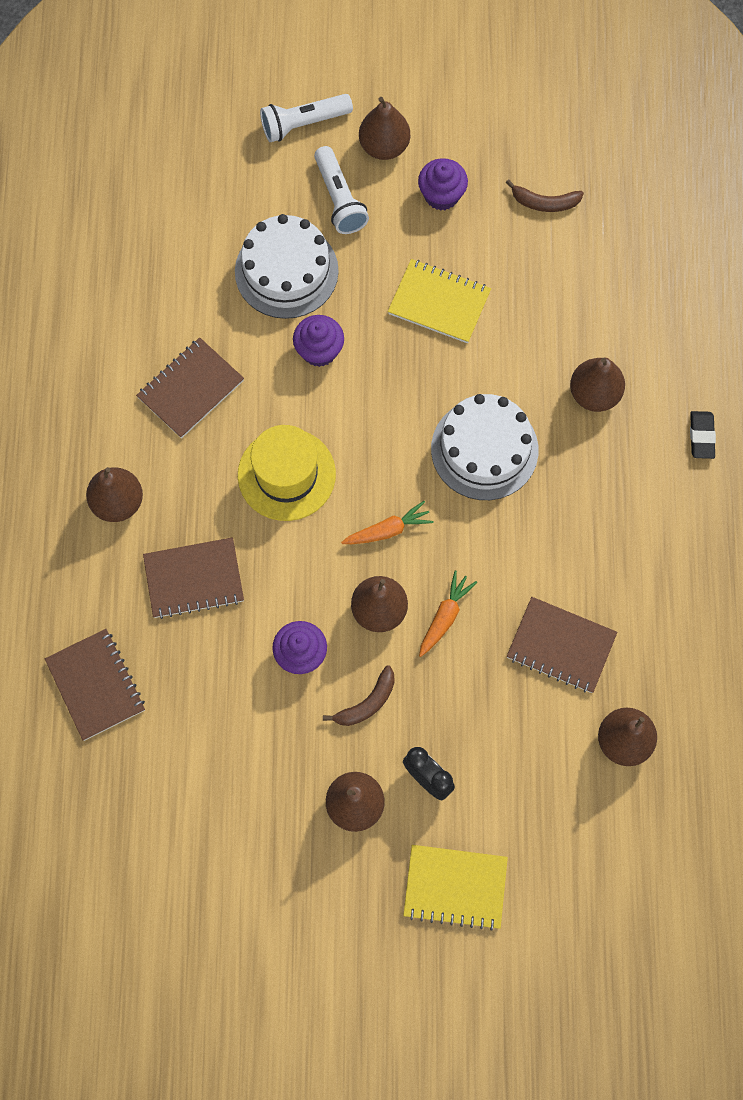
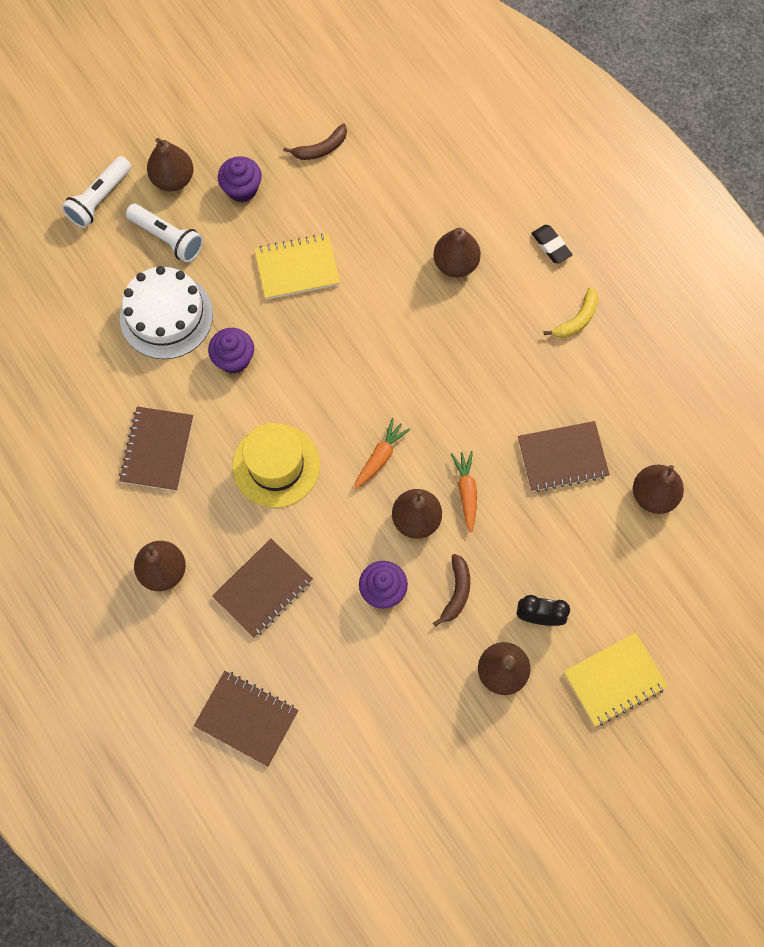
camera: 35 degrees left, 0 degrees up
(484, 449) = (407, 353): white cake -> none
(674, 524) = (577, 319): none -> yellow banana

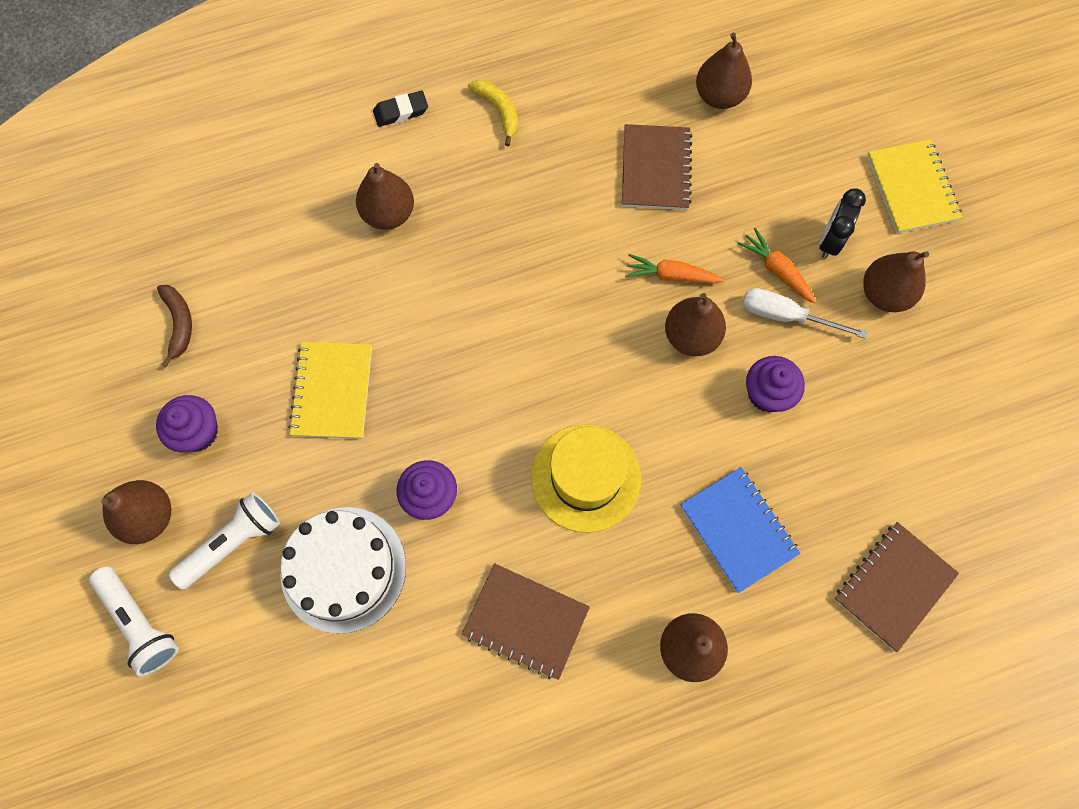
camera: 75 degrees left, 0 degrees up
(263, 589) = (738, 529): brown notebook -> blue notebook
(380, 457) = (606, 356): orange carrot -> orange carrot (777, 270)
(456, 592) = (785, 316): brown banana -> white screwdriver

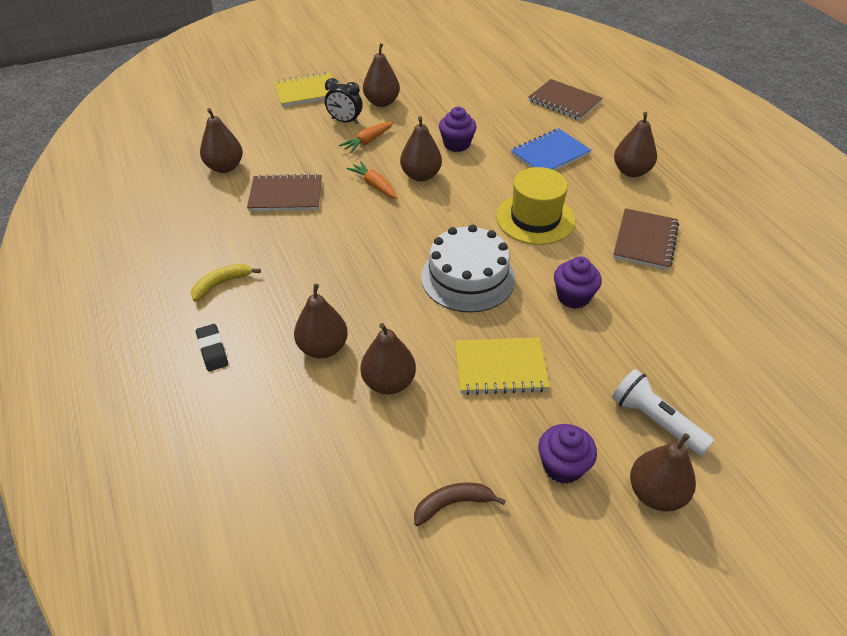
camera: 95 degrees left, 25 degrees down
(140, 622) = (752, 482): white flashlight -> none
(331, 276) = (389, 382): none -> brown pear
(343, 569) = (648, 342): white cake -> white cake (468, 278)
(671, 275) = (374, 185): orange carrot -> orange carrot turned 135 degrees clockwise
(785, 316) = (401, 138): white screwdriver -> none

